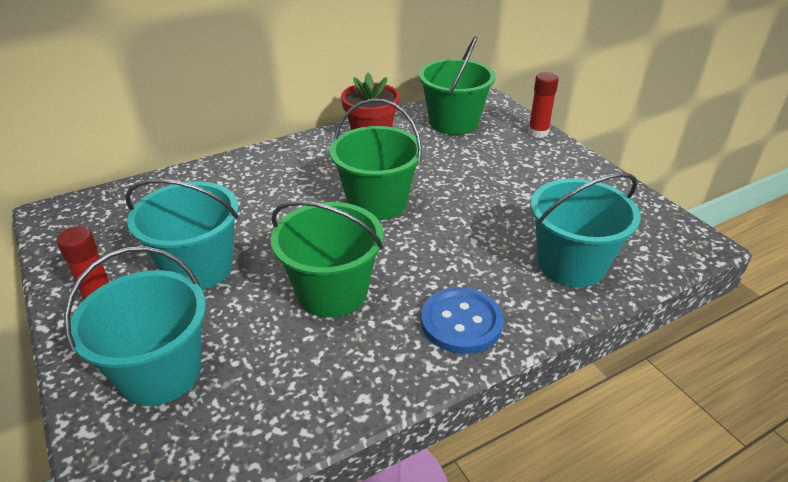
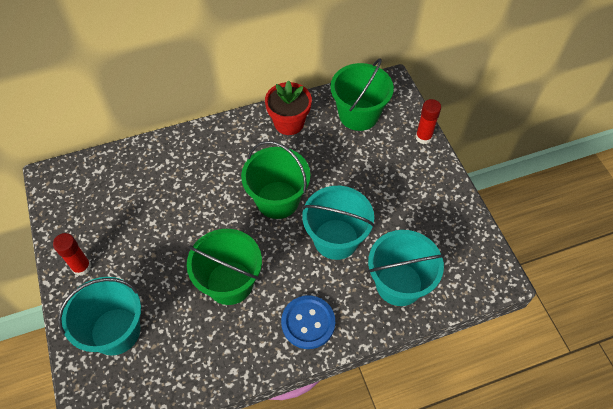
camera: 10 degrees right, 20 degrees up
(198, 268) = (145, 246): turquoise bucket -> turquoise bucket (336, 239)

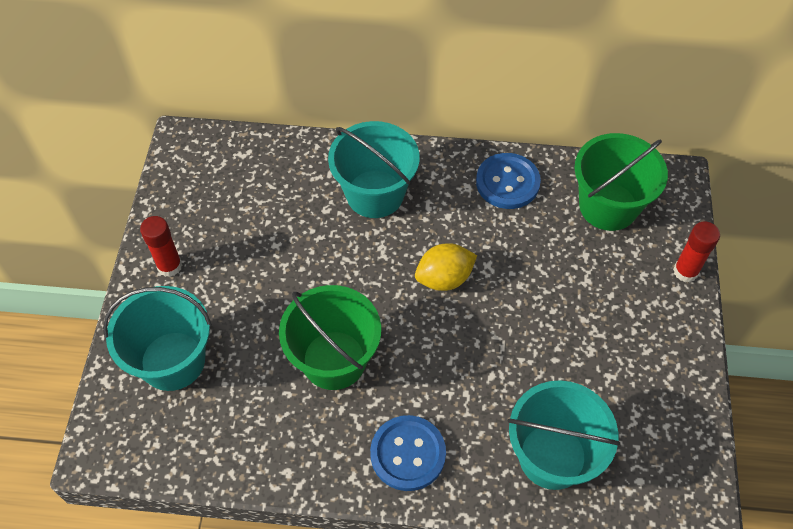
camera: 25 degrees right, 0 degrees up
(277, 200) = (444, 278): green bucket -> yellow lemon
(289, 123) = (507, 182): red flower pot -> blue button
(336, 239) = (496, 361): turquoise bucket -> turquoise bucket (375, 194)

